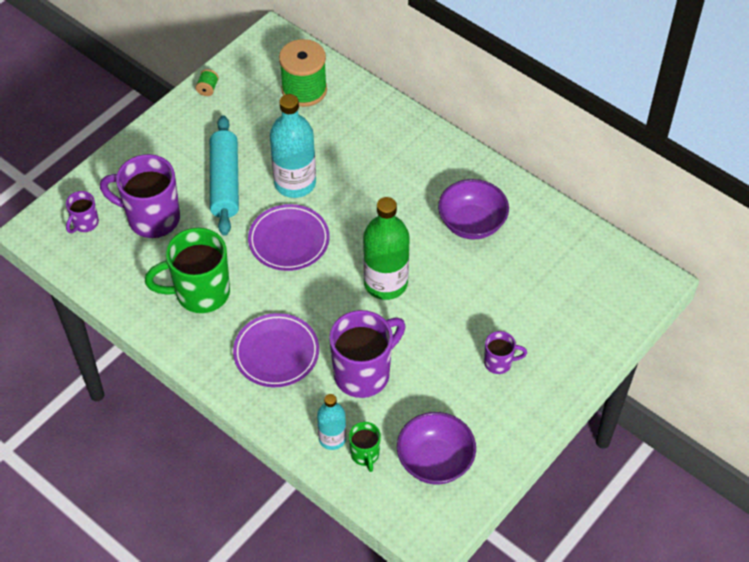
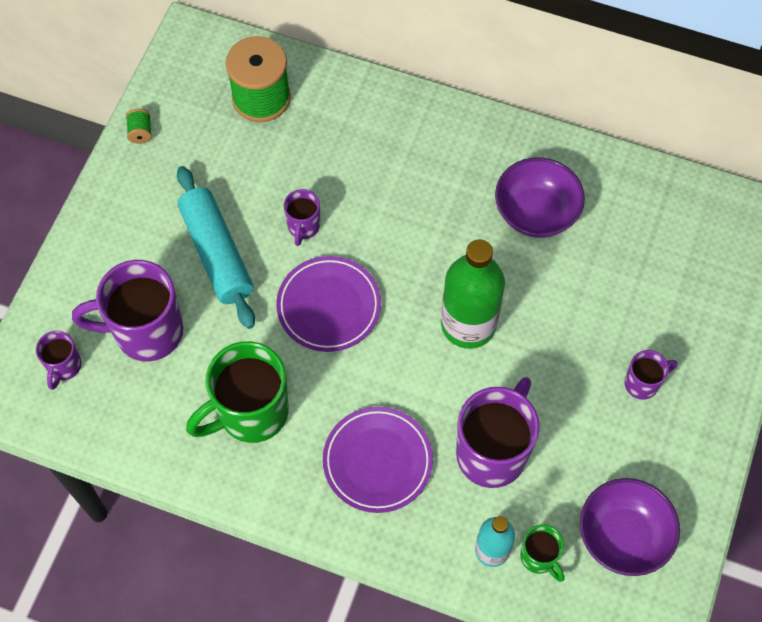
camera: 20 degrees left, 10 degrees up
(295, 183) = (303, 227): turquoise bottle -> purple mug

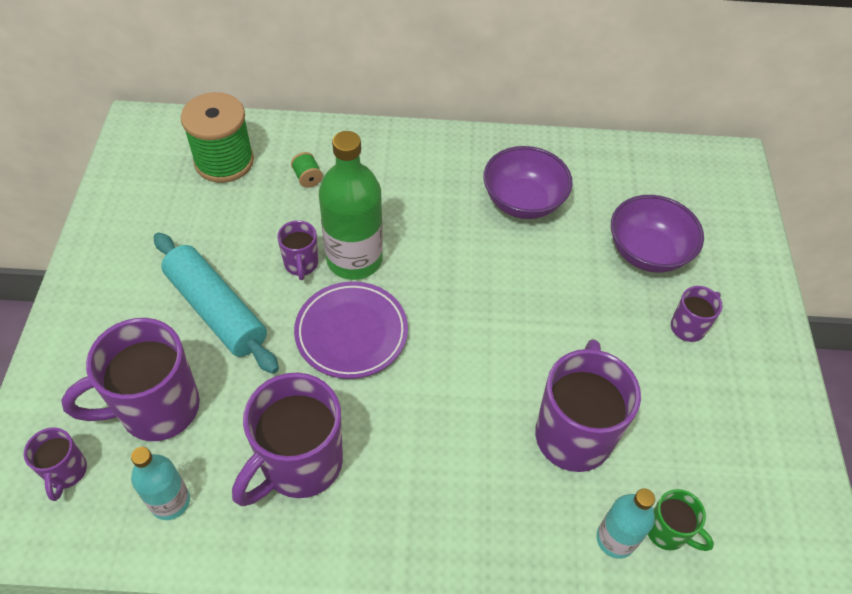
camera: 20 degrees left, 10 degrees down
(140, 132) = (105, 216): green spool -> green spool (307, 178)
(140, 414) = (170, 501): none -> turquoise bottle
(250, 413) = (300, 464): green mug -> purple mug
(377, 461) = (457, 477): purple plate -> none
(468, 324) = (499, 315): green bottle -> green bottle (354, 259)
(623, 536) = (741, 482): purple bowl -> purple bowl (647, 252)

